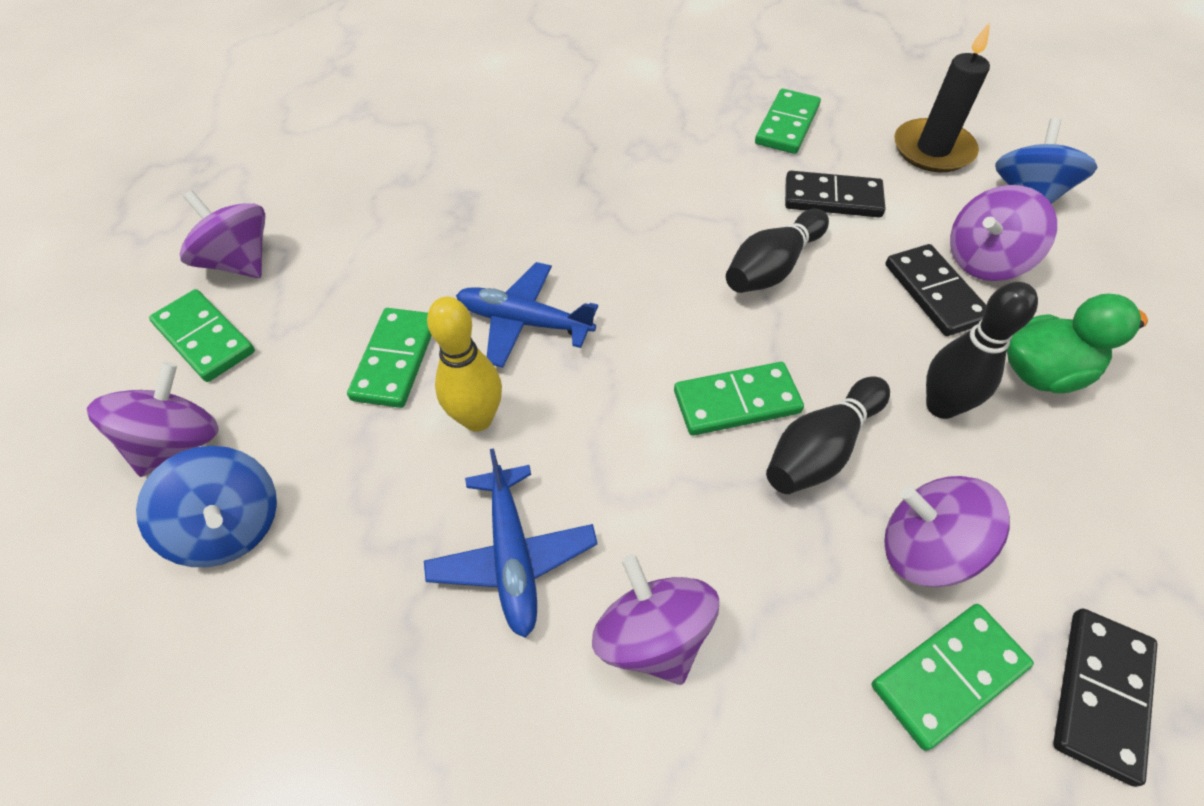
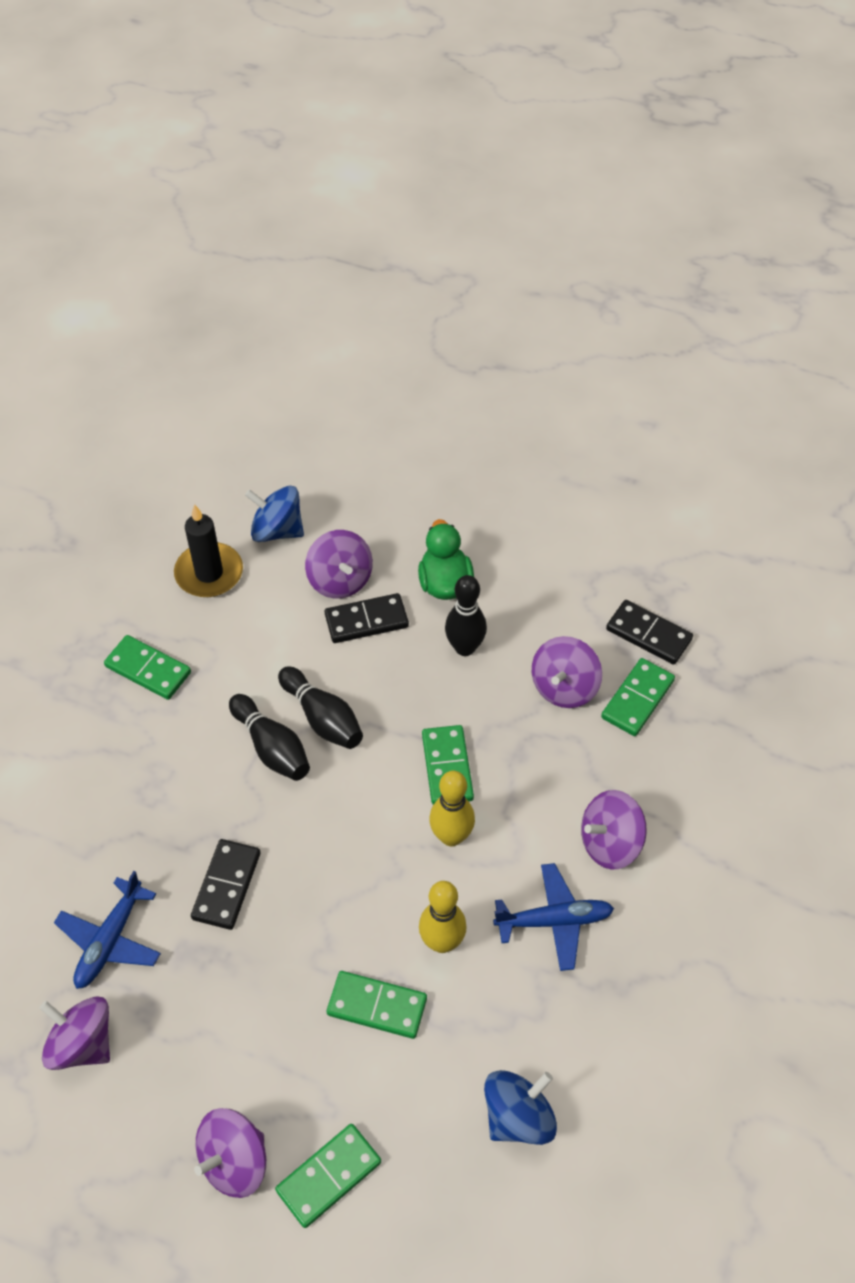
camera: 85 degrees left, 0 degrees up
(178, 442) = (439, 1175): purple spinning top -> purple spinning top (82, 1043)
(524, 322) = (351, 905): blue plane -> blue plane (110, 940)
(631, 416) = (451, 836): none -> yellow bowling pin
(821, 449) = (490, 724): black bowling pin -> black bowling pin (272, 747)
(832, 198) = (253, 659): black domino -> black domino (227, 886)
(948, 675) = (637, 699): green domino -> green domino turned 60 degrees clockwise

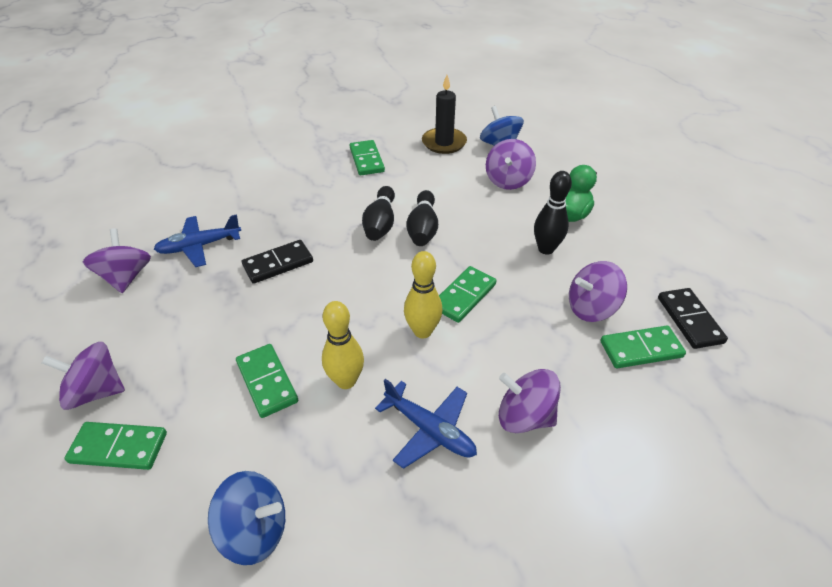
camera: 45 degrees right, 10 degrees down
(366, 621) = (501, 204): black domino -> none

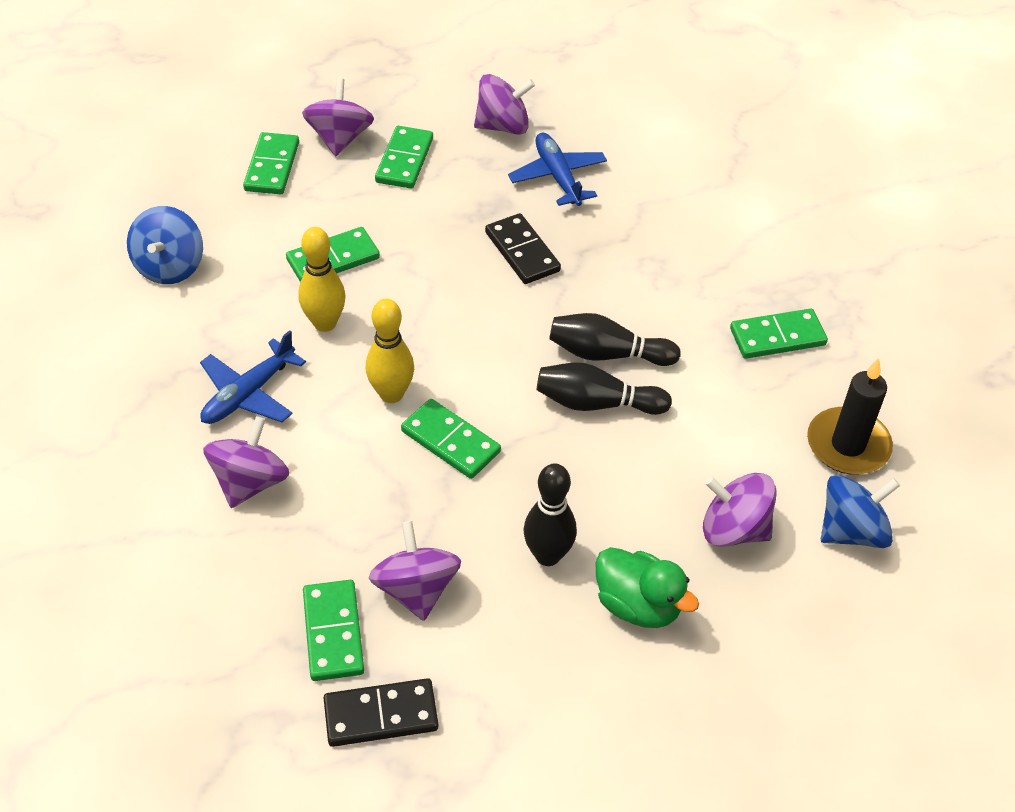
camera: 90 degrees right, 5 degrees up
(147, 339) = (404, 160): none -> green domino

